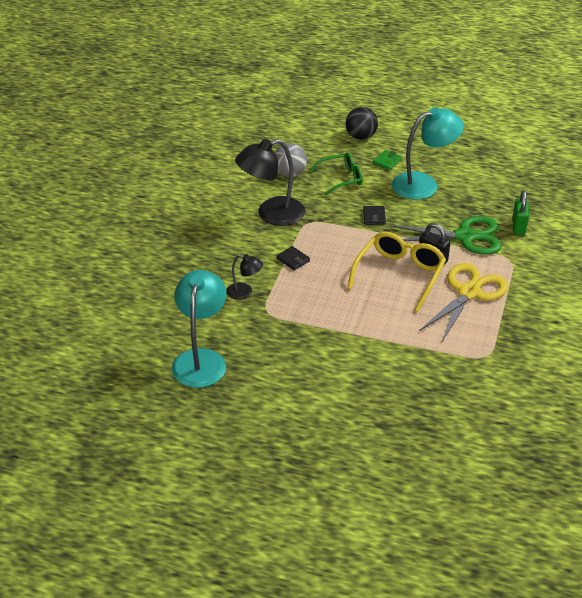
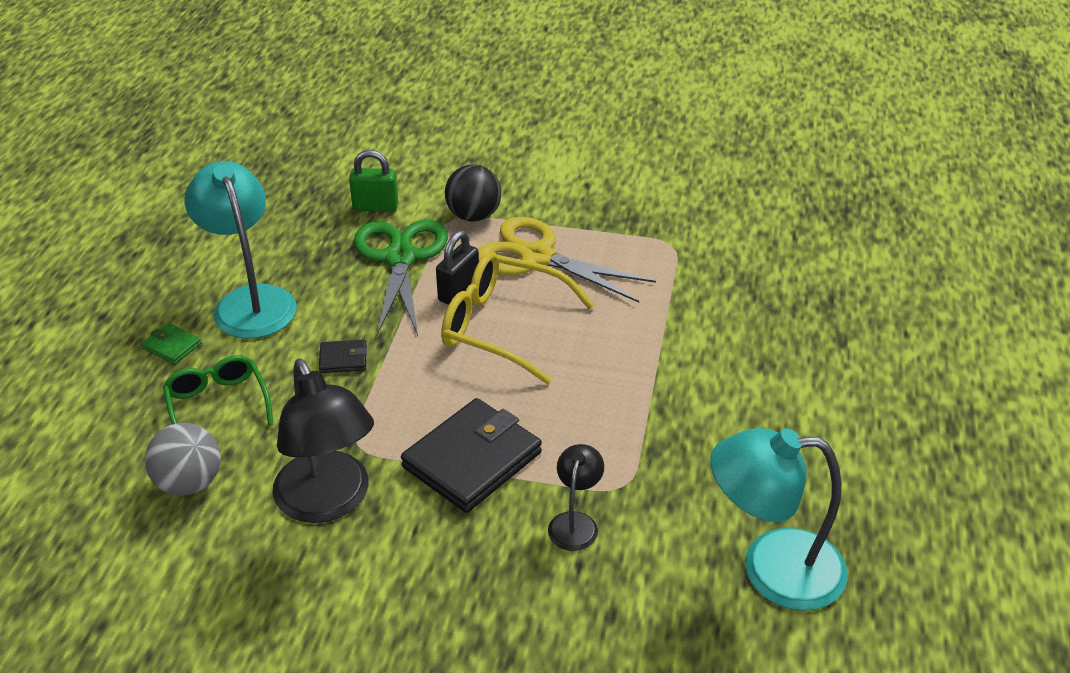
camera: 95 degrees left, 0 degrees up
(293, 260) = (472, 460): black wallet -> black wallet, size x2.20
(361, 137) = (77, 383): black ball -> black ball (473, 216)

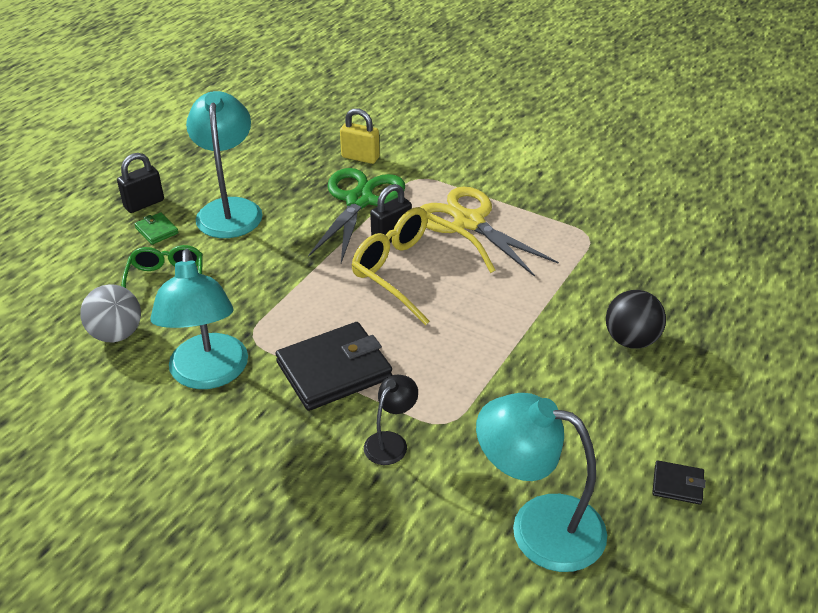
camera: 20 degrees right, 0 degrees up
(138, 317) = (144, 204): none -> black padlock
(329, 502) = (208, 374): black lamp -> turquoise lamp
(343, 359) = (275, 268): black wallet -> black wallet (677, 484)
(375, 207) = (360, 157): green padlock -> yellow padlock
(473, 216) = (434, 179): black ball -> black ball (631, 340)

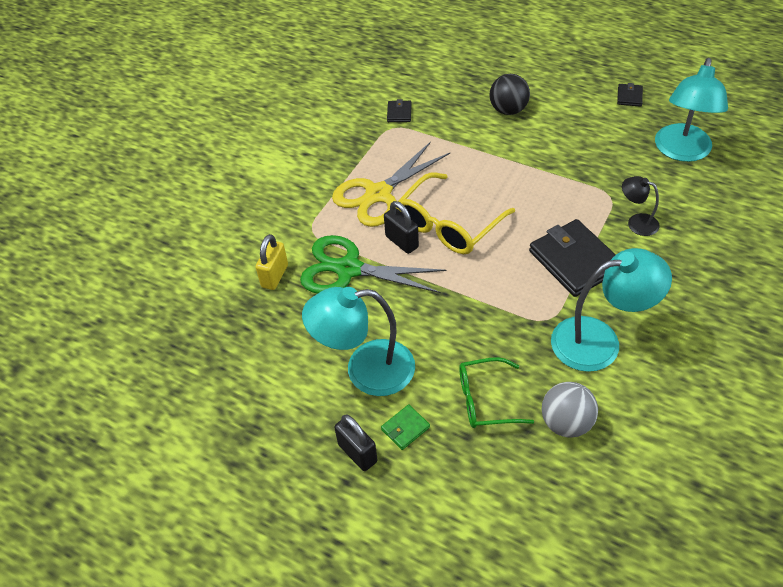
camera: 90 degrees left, 10 degrees up
(617, 242) = (399, 113): none -> black wallet

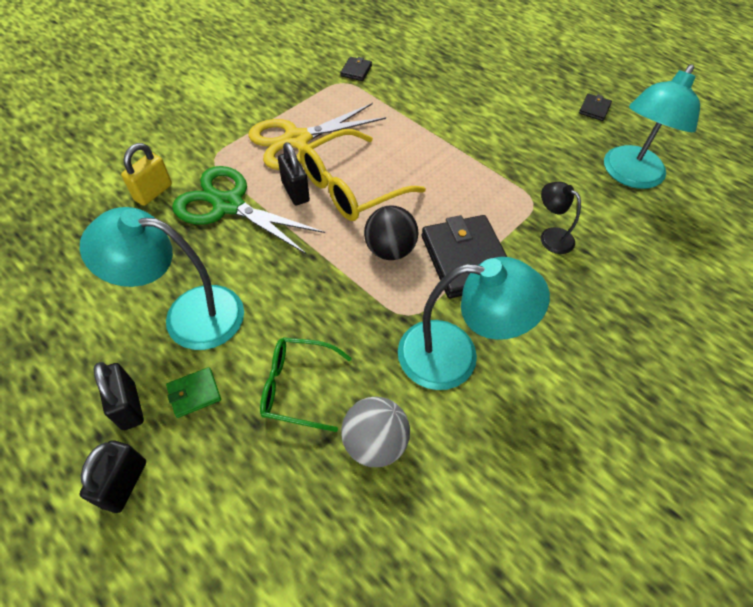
camera: 10 degrees right, 5 degrees up
(387, 508) = (124, 483): none -> black padlock
(508, 110) = (464, 93): black ball -> black ball (389, 250)

